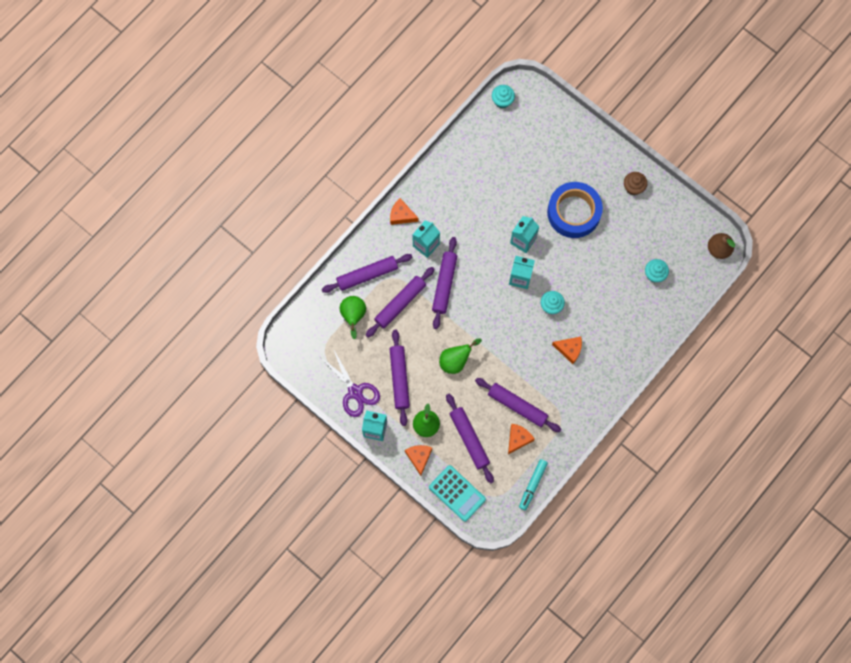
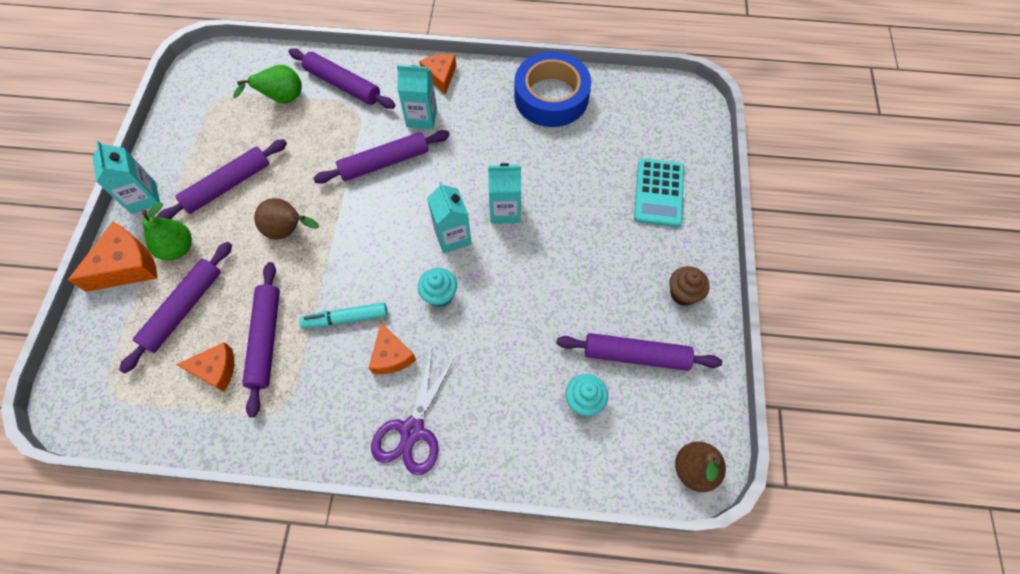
camera: 55 degrees right, 10 degrees down
(355, 392) = (184, 151): purple scissors -> purple scissors (412, 430)
(400, 304) = (328, 133): purple rolling pin -> purple rolling pin (636, 355)
(419, 457) = (126, 266): orange cheese -> orange cheese, size x1.53
(456, 361) = (289, 231): green pear -> brown pear
(457, 493) = (93, 340): turquoise calculator -> turquoise calculator (659, 193)
(502, 101) = (660, 90): turquoise cupcake -> none
(532, 485) = (151, 432): turquoise marker -> turquoise marker (346, 318)
(573, 212) = (588, 244): blue tape -> blue tape (551, 97)

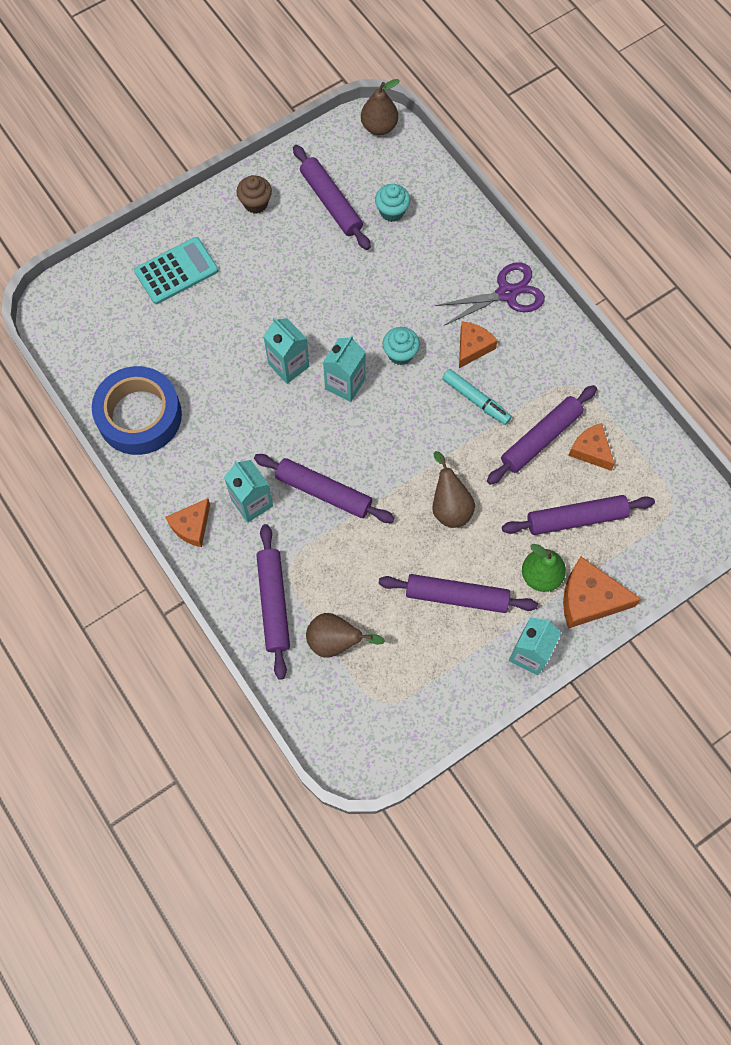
camera: 130 degrees left, 5 degrees up
(282, 99) = (336, 641): green pear -> brown pear

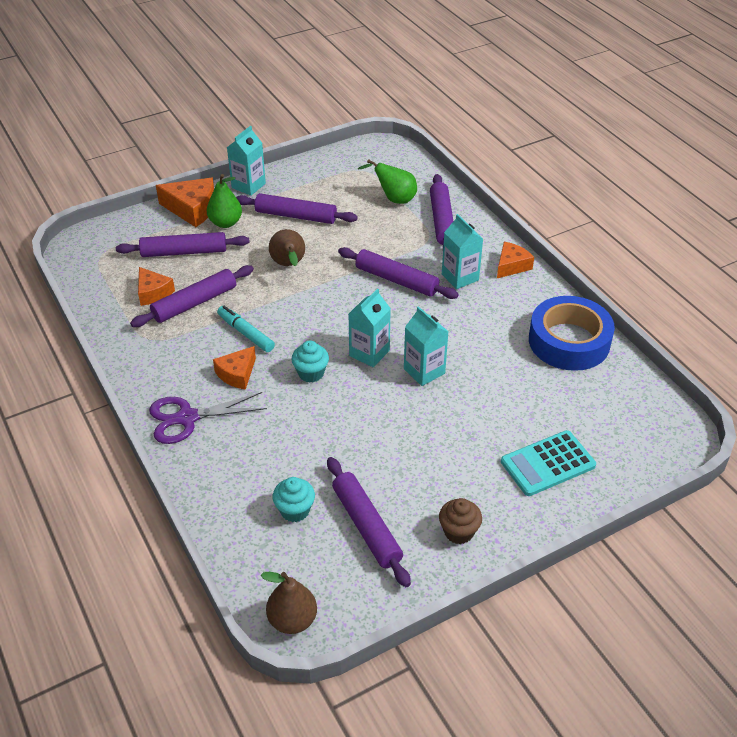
camera: 175 degrees left, 25 degrees down
(336, 641) = (394, 199): brown pear -> green pear

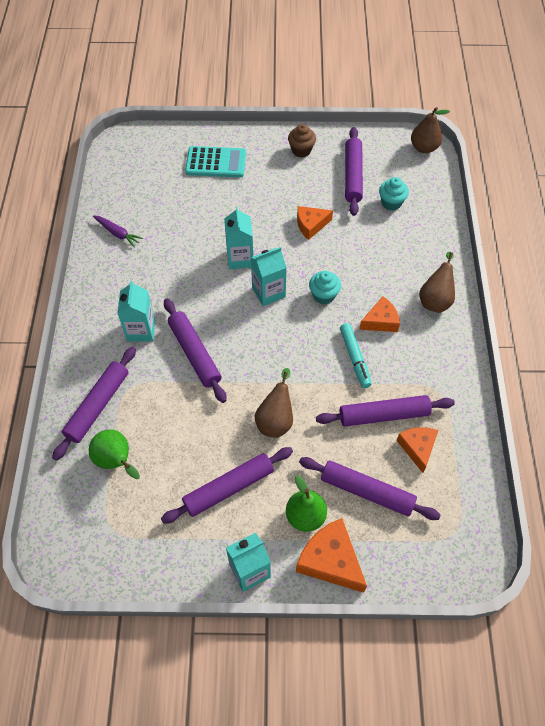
camera: 150 degrees left, 15 degrees up
(187, 418) = (435, 300): purple scissors -> brown pear
(296, 216) = (228, 488): purple rolling pin -> purple rolling pin turned 75 degrees counterclockwise
(511, 266) = (89, 321): orange cheese -> orange cheese (311, 225)
(569, 341) = (117, 233): blue tape -> purple carrot

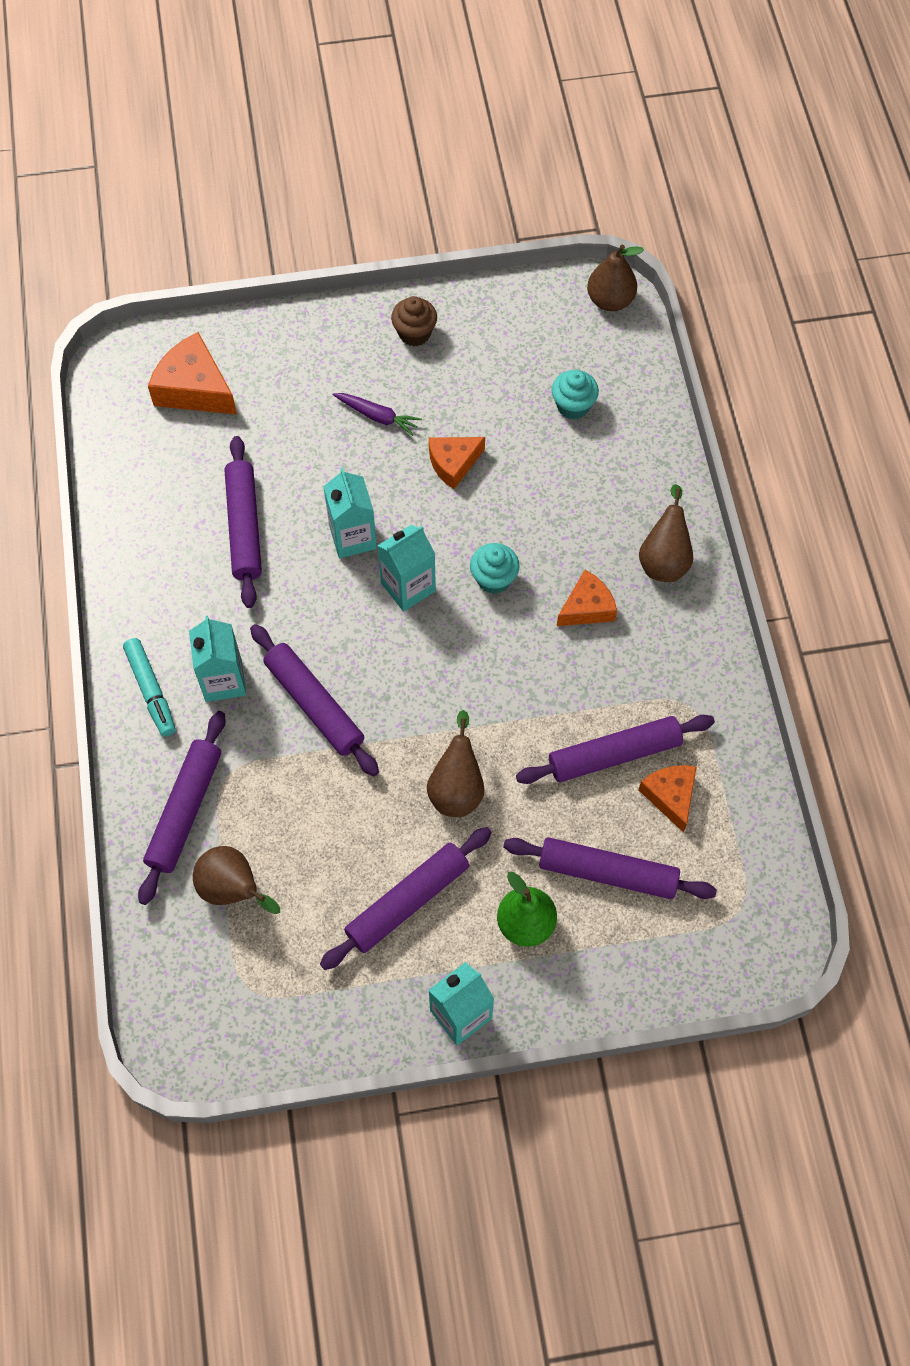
camera: 10 degrees left, 5 degrees up
(116, 461) = (233, 890): green pear -> brown pear
(117, 233) = (149, 524): purple carrot -> purple carrot (377, 416)
(216, 162) = (280, 375): turquoise calculator -> none
(330, 560) = (572, 980): orange cheese -> orange cheese (194, 388)
(353, 176) = (505, 367): purple rolling pin -> purple rolling pin (244, 527)
(355, 358) = (557, 673): turquoise marker -> turquoise marker (151, 691)

